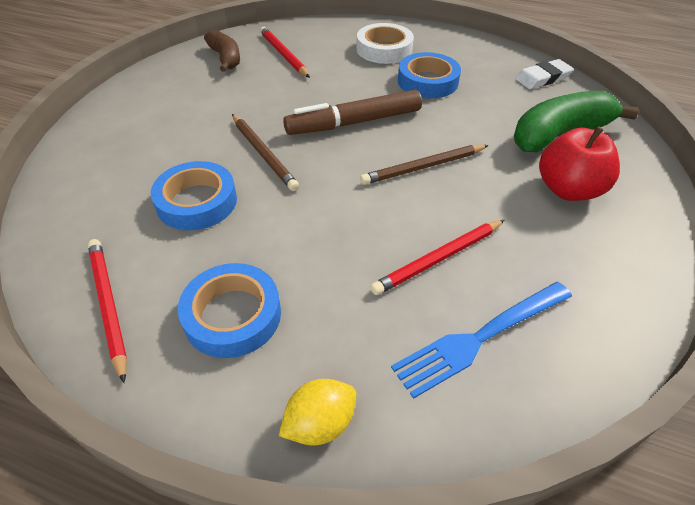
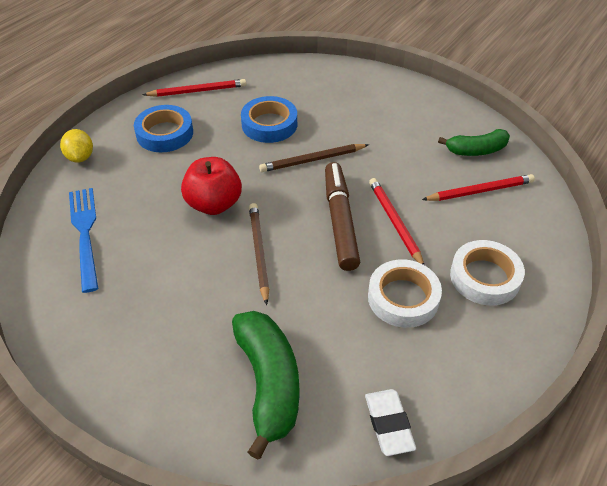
camera: 105 degrees right, 0 degrees up
(225, 58) = (476, 150): brown banana -> green banana
(427, 81) = (403, 298): blue tape -> white tape
(439, 258) = (156, 233): red pencil -> red pencil (395, 223)
(568, 189) = (186, 348): red apple -> red apple (214, 204)

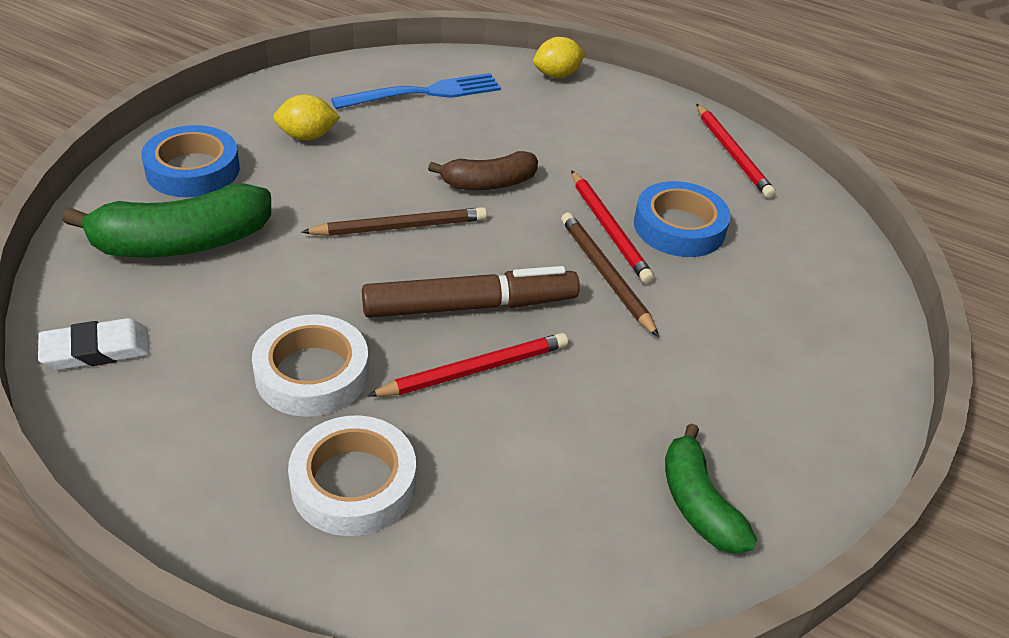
camera: 80 degrees right, 5 degrees down
(133, 308) = (307, 136): none -> yellow lemon
(165, 133) = (623, 133): blue tape -> blue tape (193, 170)
(214, 204) = (489, 183): red apple -> brown banana
(480, 191) = (575, 497): red pencil -> red pencil (608, 229)

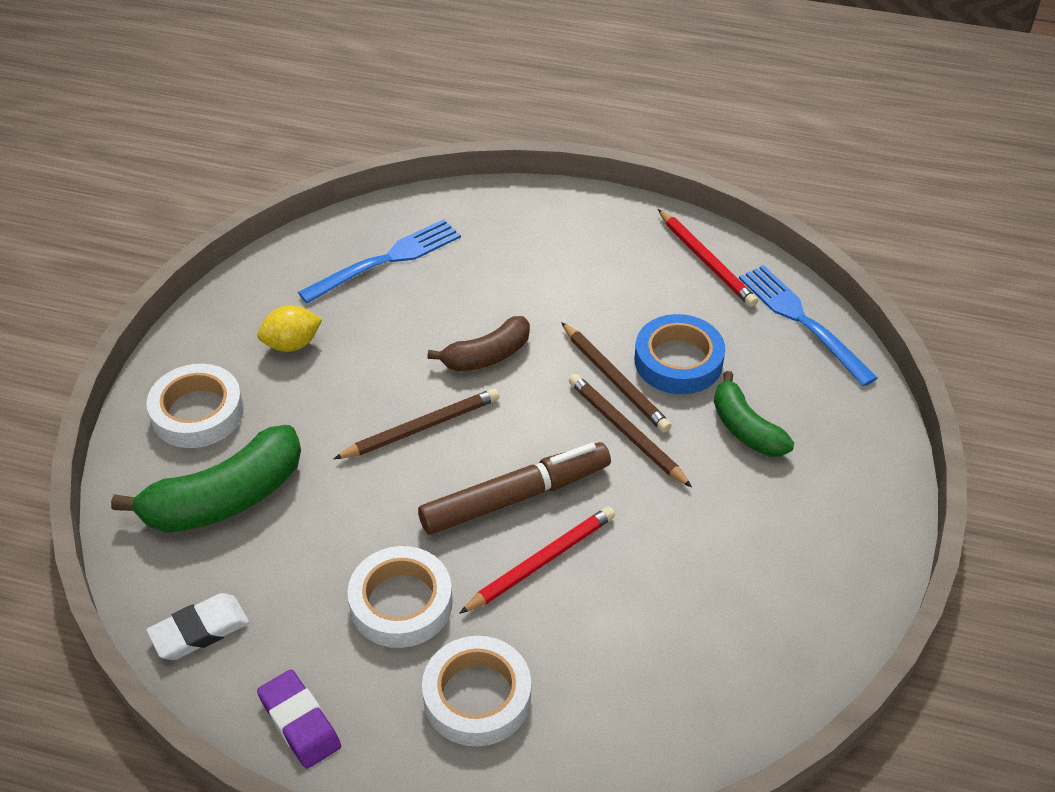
camera: 10 degrees left, 5 degrees up
(152, 461) = (299, 722): none -> purple eraser
(193, 170) = (197, 412): blue tape -> white tape
(557, 75) = (510, 204): yellow lemon -> none
(608, 229) = (614, 380): red pencil -> brown pencil
(698, 504) = (765, 639): green banana -> green banana (745, 429)
(817, 220) = (801, 320): none -> blue fork

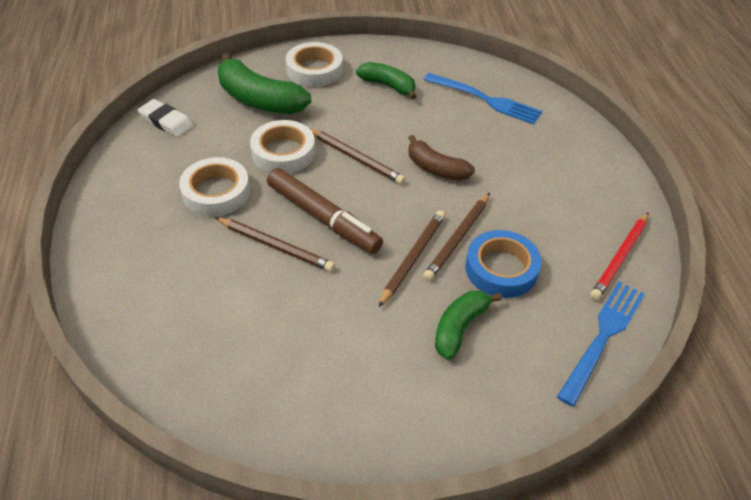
camera: 65 degrees right, 0 degrees up
(292, 344) = (388, 86): yellow lemon -> green banana
(299, 722) = (118, 178): purple eraser -> none
(477, 696) = (159, 247): white tape -> white tape (283, 152)
(541, 562) = (275, 246): red pencil -> brown pencil

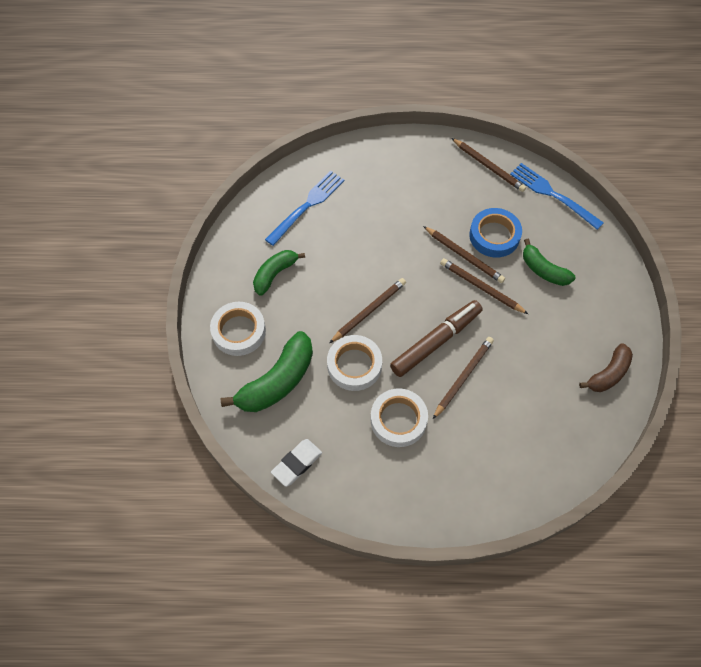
camera: 80 degrees left, 15 degrees up
(436, 168) = (388, 256): brown banana -> brown banana (608, 374)
(620, 257) = (488, 166): red pencil -> brown pencil

